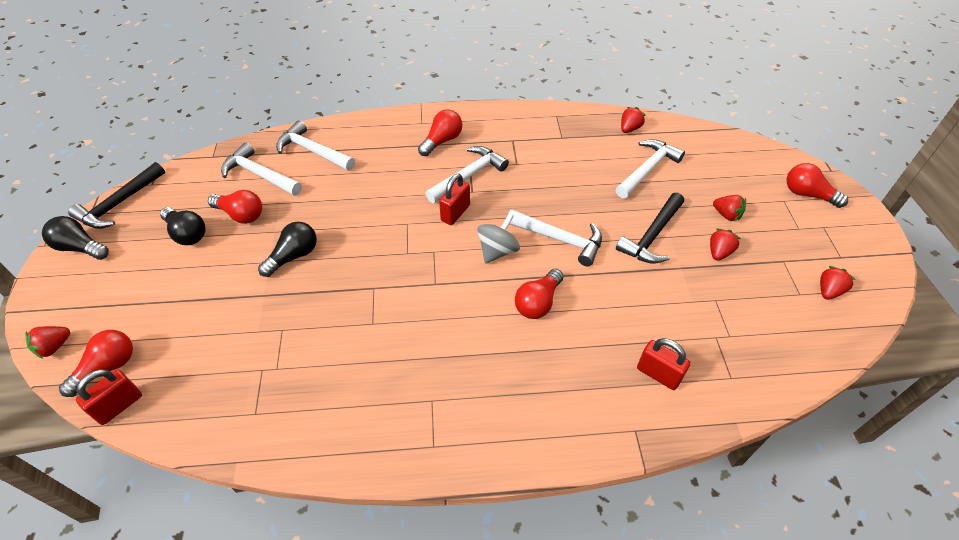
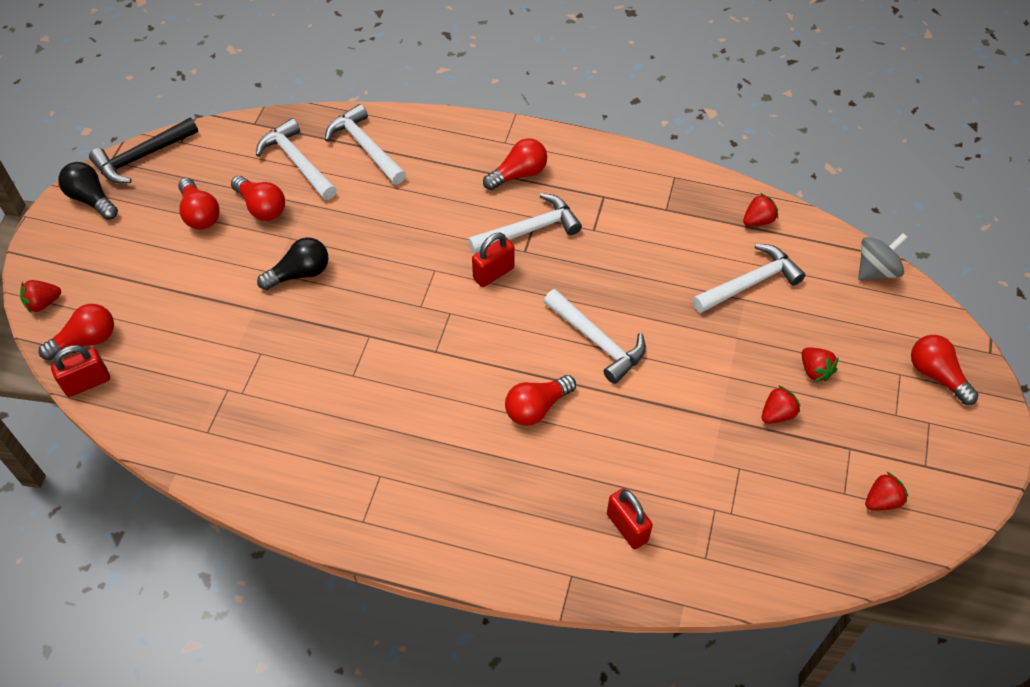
camera: 20 degrees right, 5 degrees up
(187, 234) = (200, 214): black light bulb -> red light bulb
(497, 251) = (520, 333): grey spinning top -> grey spinning top (876, 270)
(652, 236) = (708, 369): black hammer -> none

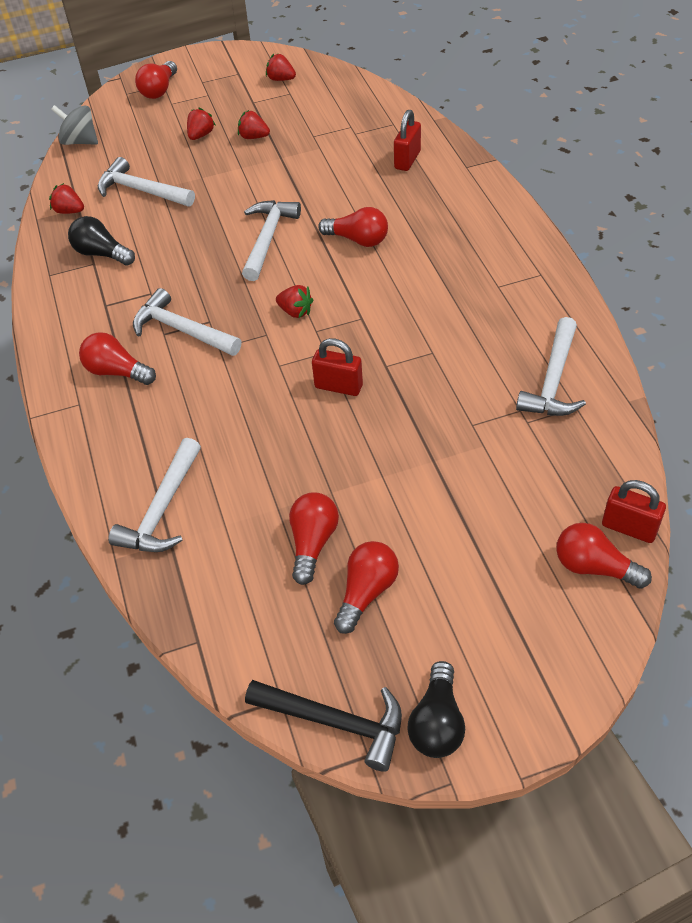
camera: 120 degrees left, 5 degrees down
(43, 303) = (597, 645): red strawberry -> red strawberry (295, 311)
(297, 162) = (227, 555): white hammer -> white hammer (553, 380)
(299, 273) = (365, 455): black light bulb -> black light bulb (102, 254)
(493, 273) = (250, 327): red padlock -> red padlock (338, 386)

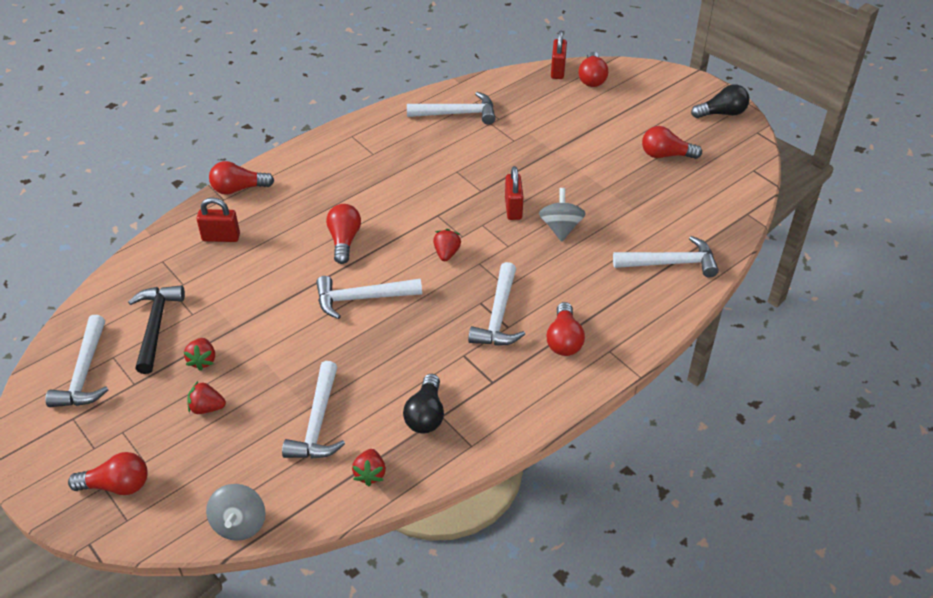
camera: 115 degrees left, 5 degrees down
(281, 79) = (84, 373): red strawberry -> white hammer
(282, 421) = (560, 228): none -> grey spinning top
(312, 543) = (648, 185): red light bulb -> red light bulb (238, 189)
(335, 722) = (750, 147): black hammer -> black hammer (156, 326)

